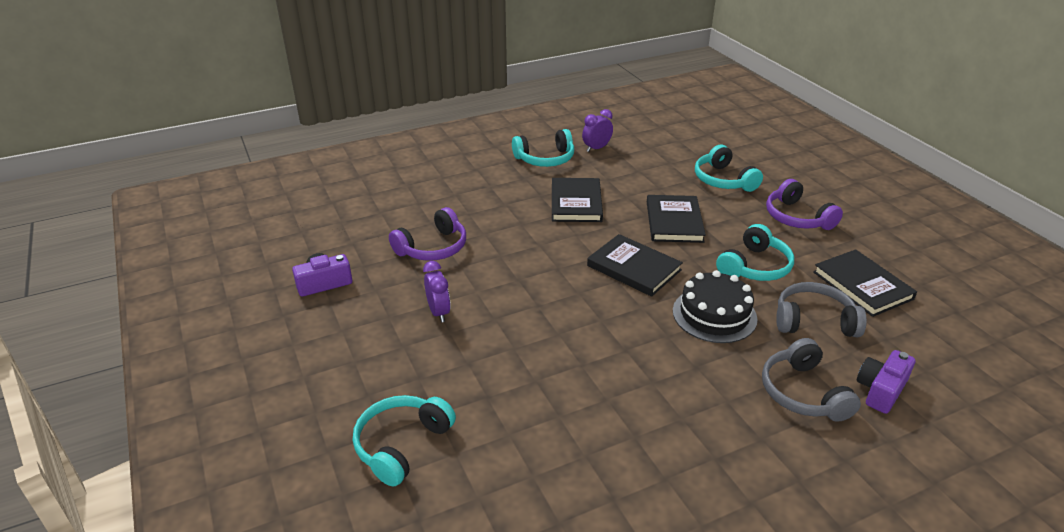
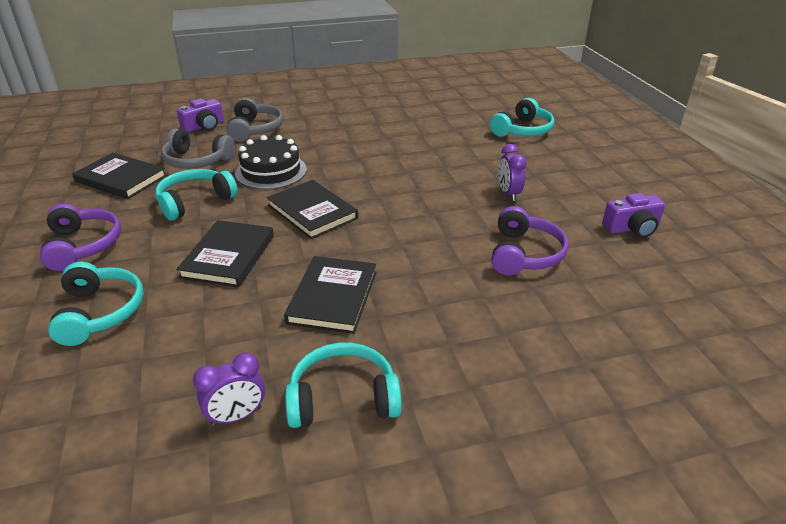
camera: 170 degrees left, 0 degrees up
(433, 247) = (524, 254): purple headphones -> purple headphones turned 135 degrees clockwise
(862, 285) = (121, 179): black book -> black book turned 45 degrees counterclockwise

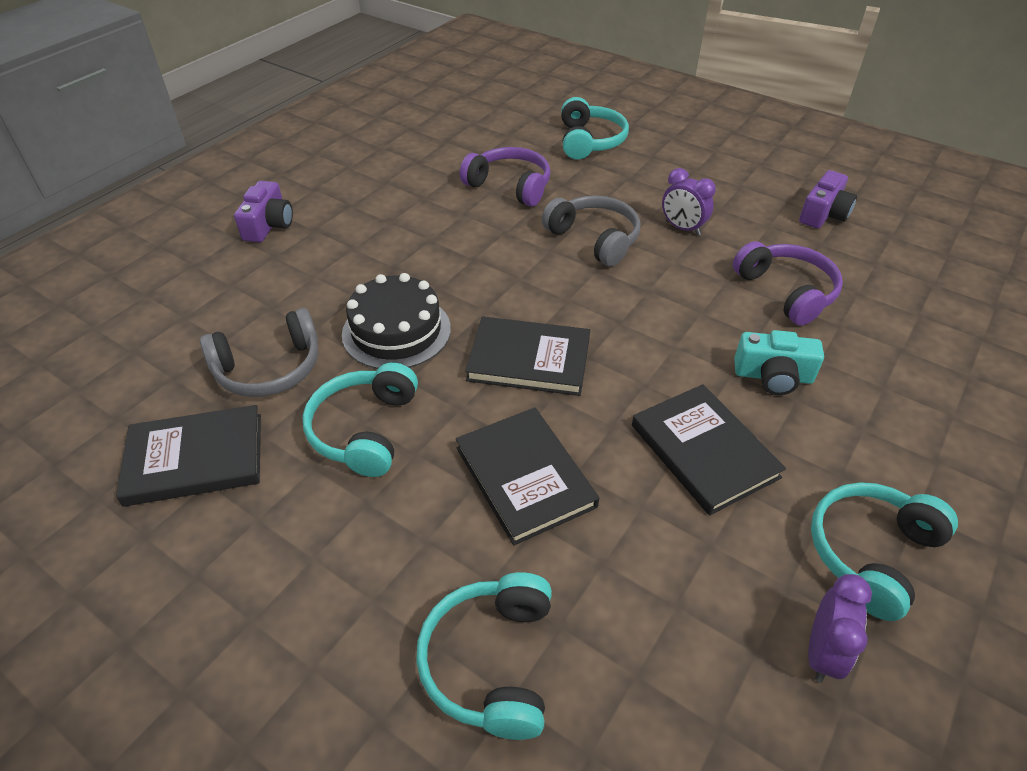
camera: 40 degrees left, 10 degrees up
(82, 246) = (310, 593): purple headphones -> purple headphones (510, 186)
(99, 312) = (491, 662): turquoise headphones -> turquoise headphones turned 120 degrees counterclockwise
(204, 126) = (193, 309): purple camera -> purple camera (269, 225)
(255, 129) = (278, 279): grey headphones -> grey headphones (594, 239)
(436, 288) = (773, 376): none -> turquoise camera

